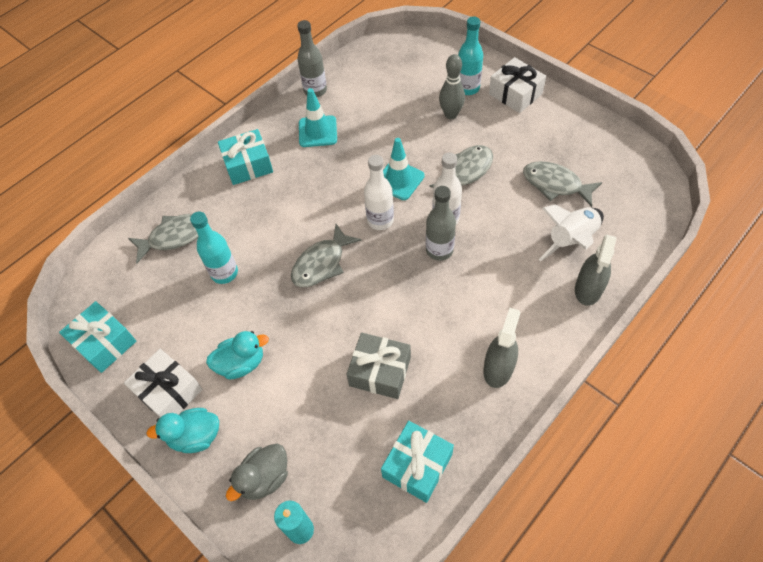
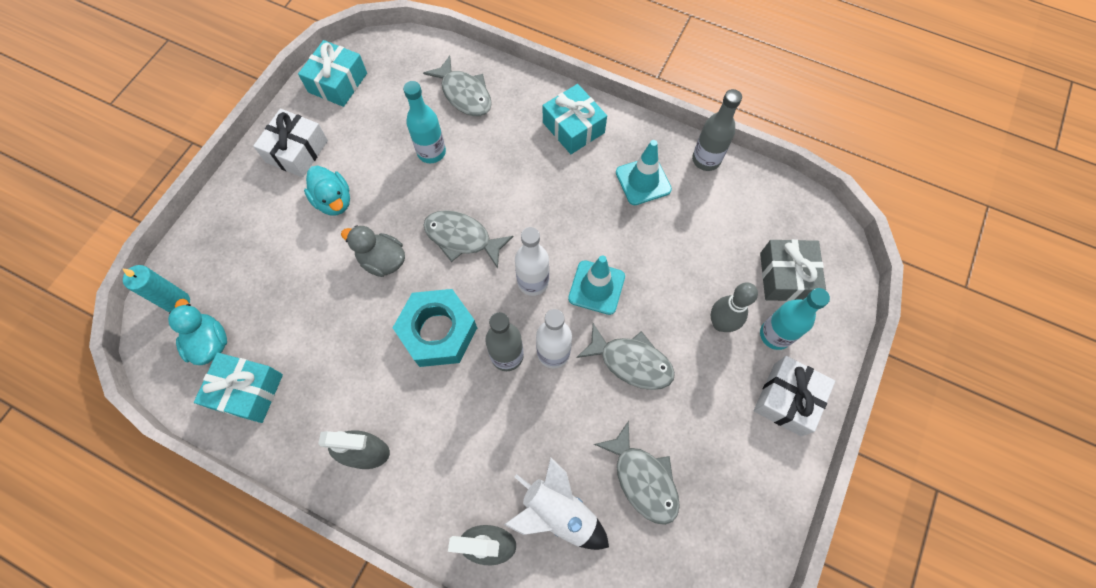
camera: 70 degrees right, 10 degrees up
(195, 436) = (256, 188): turquoise duck -> turquoise duck (210, 343)
(264, 478) = (223, 257): grey duck -> grey duck (382, 260)
(380, 371) = (344, 330): grey gift -> grey gift (786, 276)
(404, 296) = (438, 331): none -> turquoise nut
(555, 184) = (643, 479): grey fish -> grey fish turned 135 degrees clockwise

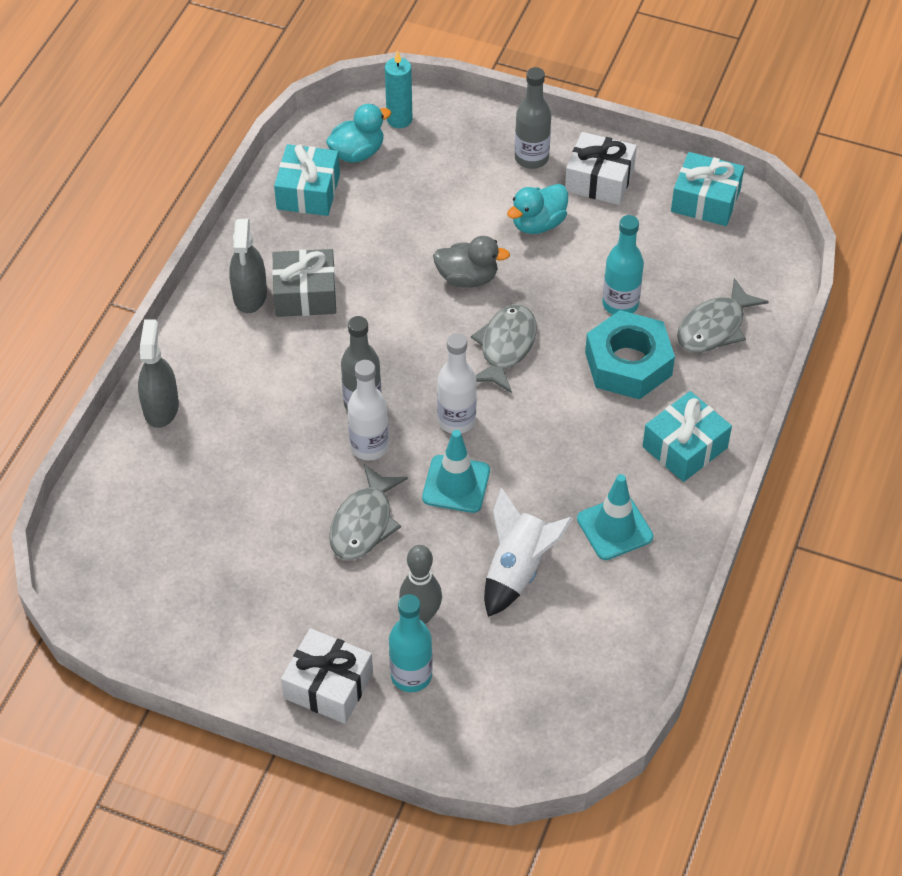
camera: 85 degrees right, 15 degrees down
(382, 260) = (467, 278): grey duck -> grey duck turned 75 degrees clockwise
(438, 331) = (386, 338): turquoise nut -> turquoise nut (628, 364)
(558, 512) = (192, 463): white rocket -> white rocket (517, 570)
(643, 479) = (229, 538): grey fish -> none
(706, 160) = (661, 600): grey bottle -> grey bottle (531, 158)
(786, 276) = (494, 691): grey gift -> grey gift (305, 294)

